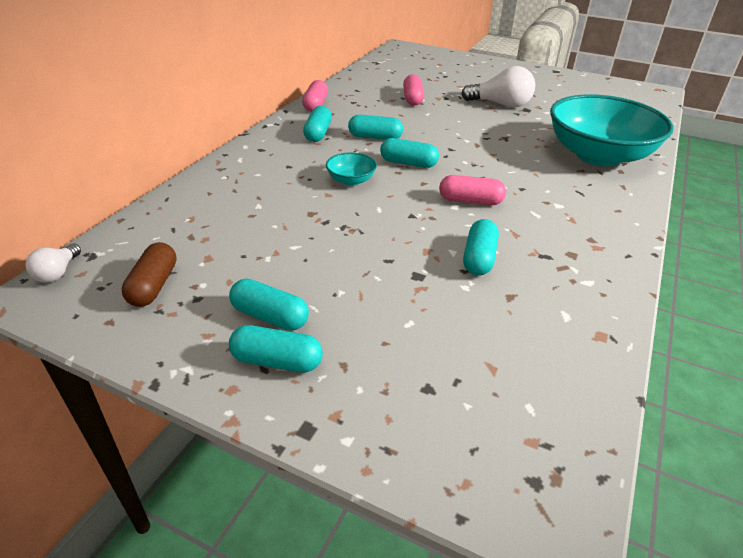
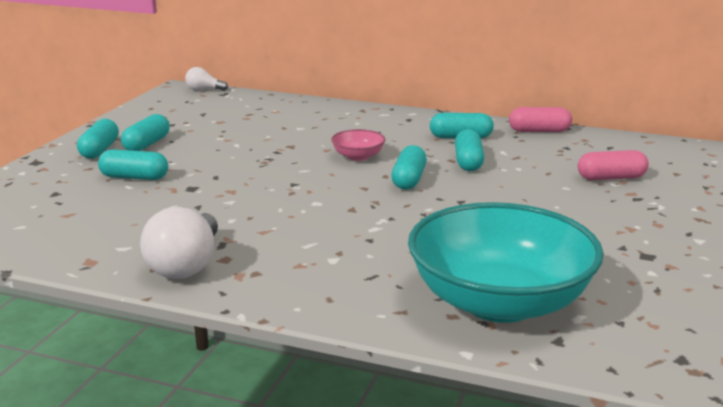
camera: 85 degrees right, 15 degrees down
(153, 285) = (187, 112): brown capsule -> none
(351, 180) = (358, 156): turquoise bowl -> pink bowl
(470, 201) = (330, 210): pink capsule -> none
(479, 258) = (218, 212): turquoise capsule -> turquoise capsule (134, 177)
(501, 105) = (648, 236): white light bulb -> white light bulb (186, 265)

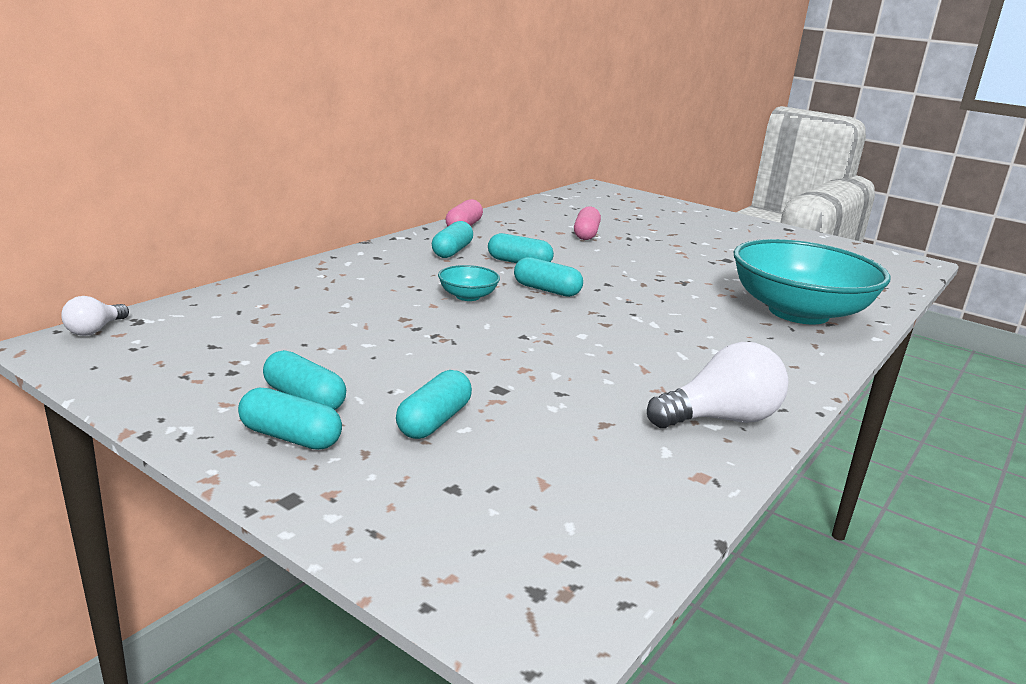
camera: 75 degrees left, 0 degrees up
(186, 265) = (720, 419): white light bulb -> white light bulb turned 45 degrees counterclockwise
(358, 156) = (468, 296): pink bowl -> turquoise bowl

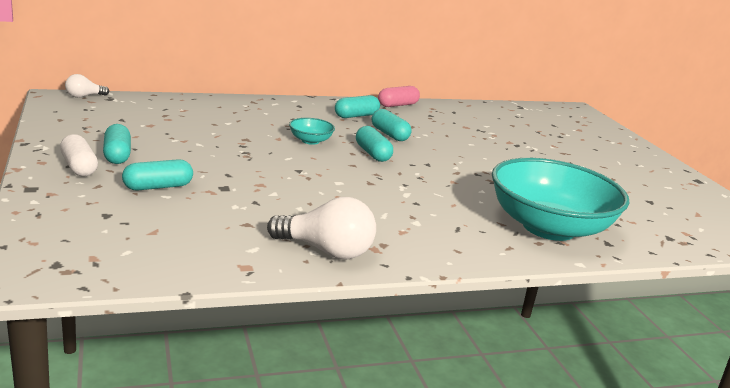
camera: 35 degrees right, 0 degrees up
(290, 437) = (79, 167): turquoise capsule -> white capsule
(586, 234) = (485, 133): pink capsule -> none

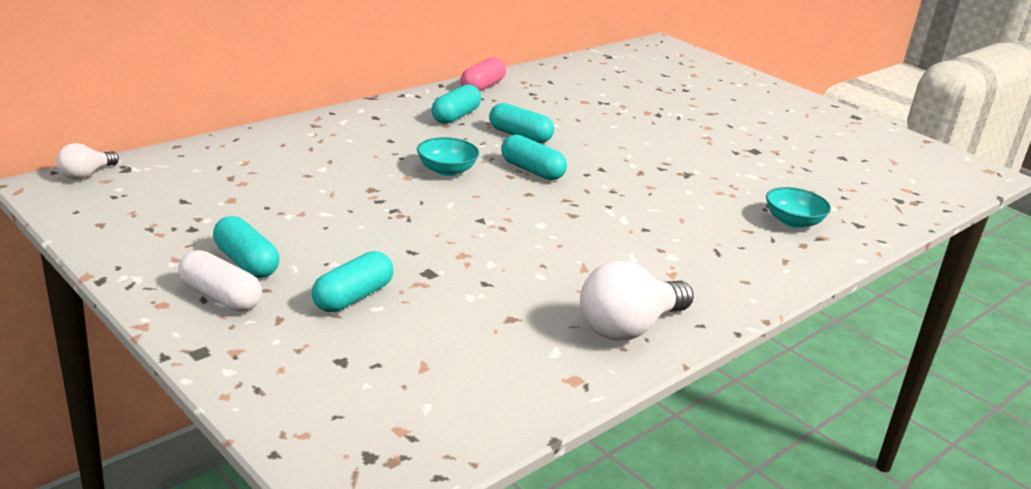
camera: 25 degrees left, 5 degrees up
(326, 251) = (629, 327): white light bulb -> white light bulb turned 150 degrees clockwise
(548, 227) = (793, 222): turquoise bowl -> turquoise bowl, size x0.41

